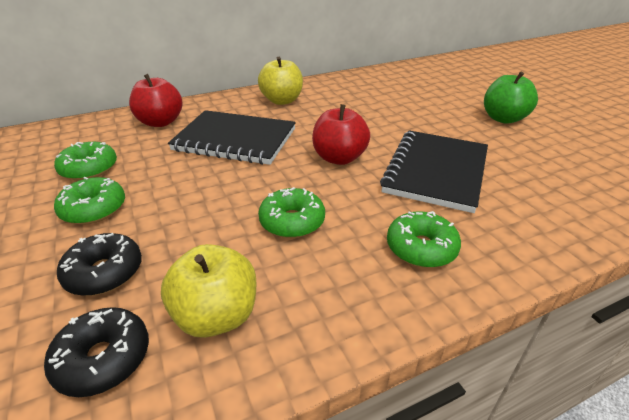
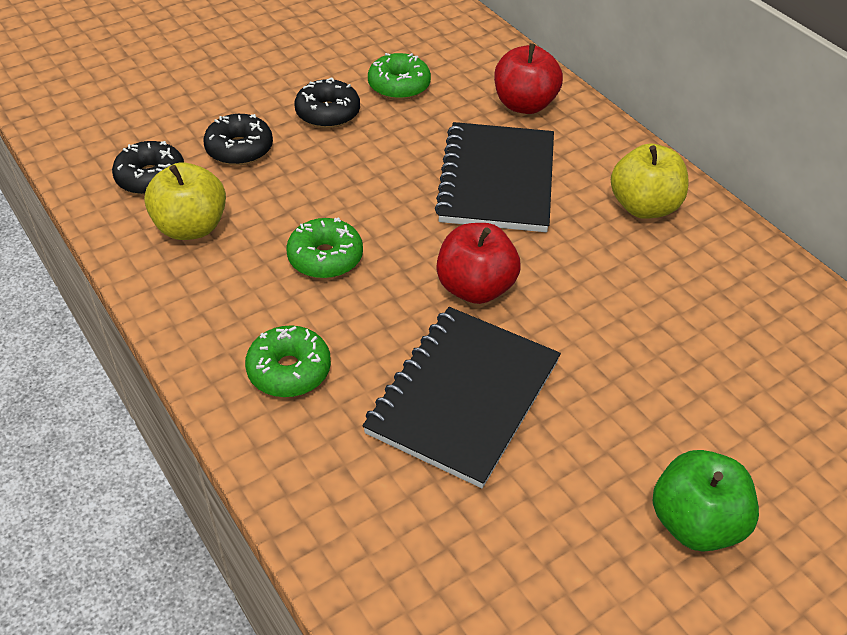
camera: 80 degrees right, 10 degrees up
(94, 209) = (328, 113): green donut -> black donut
(436, 172) = (463, 397): black notebook -> black notebook turned 75 degrees counterclockwise

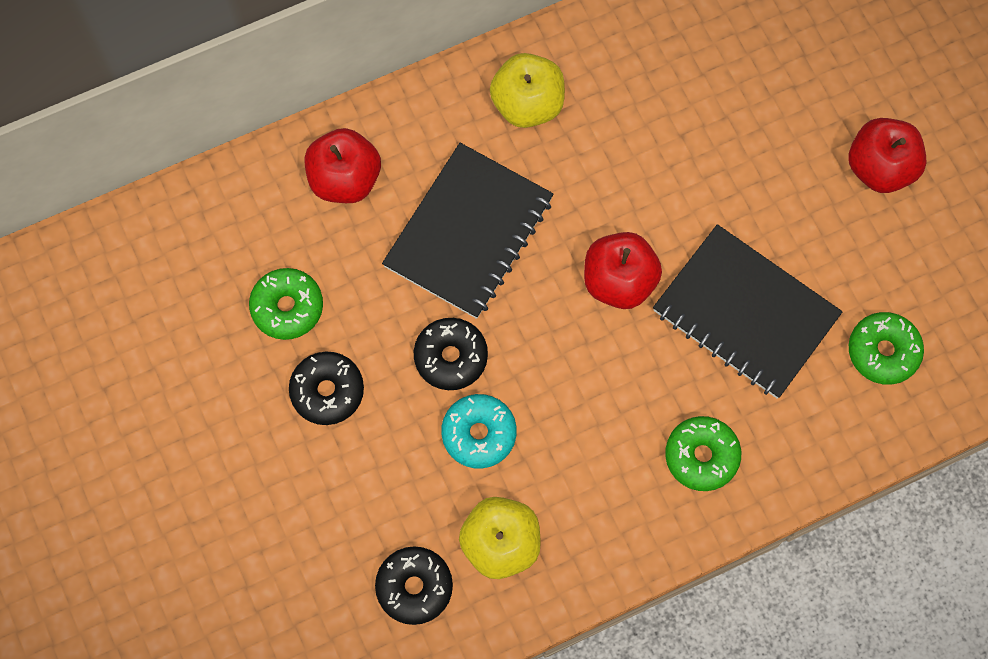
camera: 80 degrees left, 25 degrees up
(239, 149) = (378, 491): black donut -> black donut (451, 357)
(298, 204) = (479, 434): none -> turquoise donut
(325, 258) = (562, 413): green donut -> green donut (883, 351)
(497, 180) = (469, 233): black notebook -> black notebook turned 75 degrees counterclockwise
(695, 523) = (880, 168): green apple -> red apple

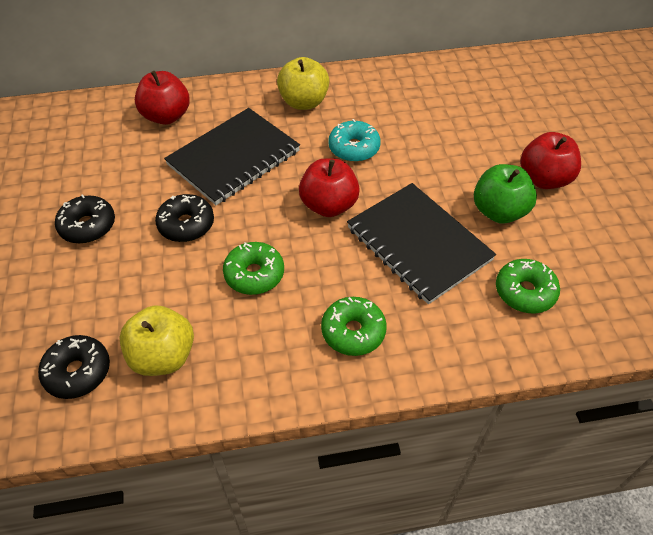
camera: 15 degrees right, 20 degrees down
(287, 307) = (89, 173): green donut -> green donut (254, 274)
(479, 434) = (183, 276): turquoise donut -> turquoise donut (354, 148)
(832, 237) = (499, 211): none -> green apple

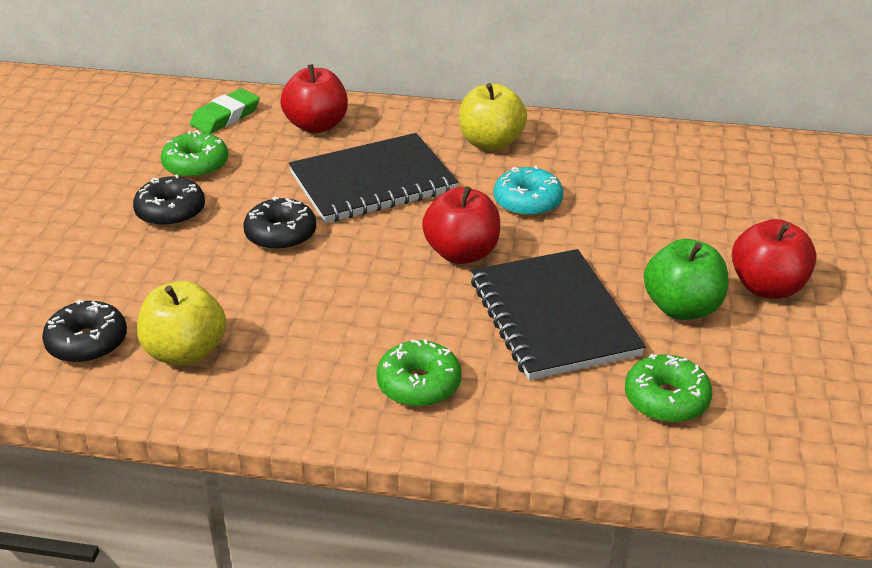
camera: 20 degrees right, 15 degrees down
(90, 124) = (225, 116): none -> green eraser
(254, 274) = (332, 300): green donut -> green donut (196, 165)

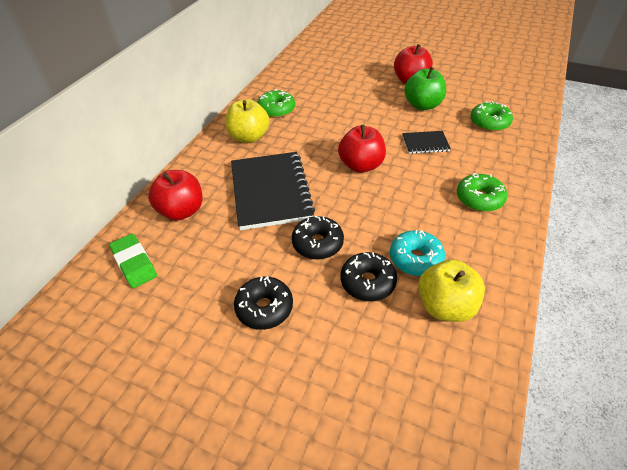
camera: 75 degrees left, 10 degrees up
(87, 343) = (430, 371): black donut -> black donut (367, 282)
(196, 165) = (201, 287): green donut -> green donut (276, 110)
(527, 202) = (318, 134): turquoise donut -> turquoise donut (415, 259)
(553, 317) = (425, 143): black notebook -> black notebook, size x0.48

